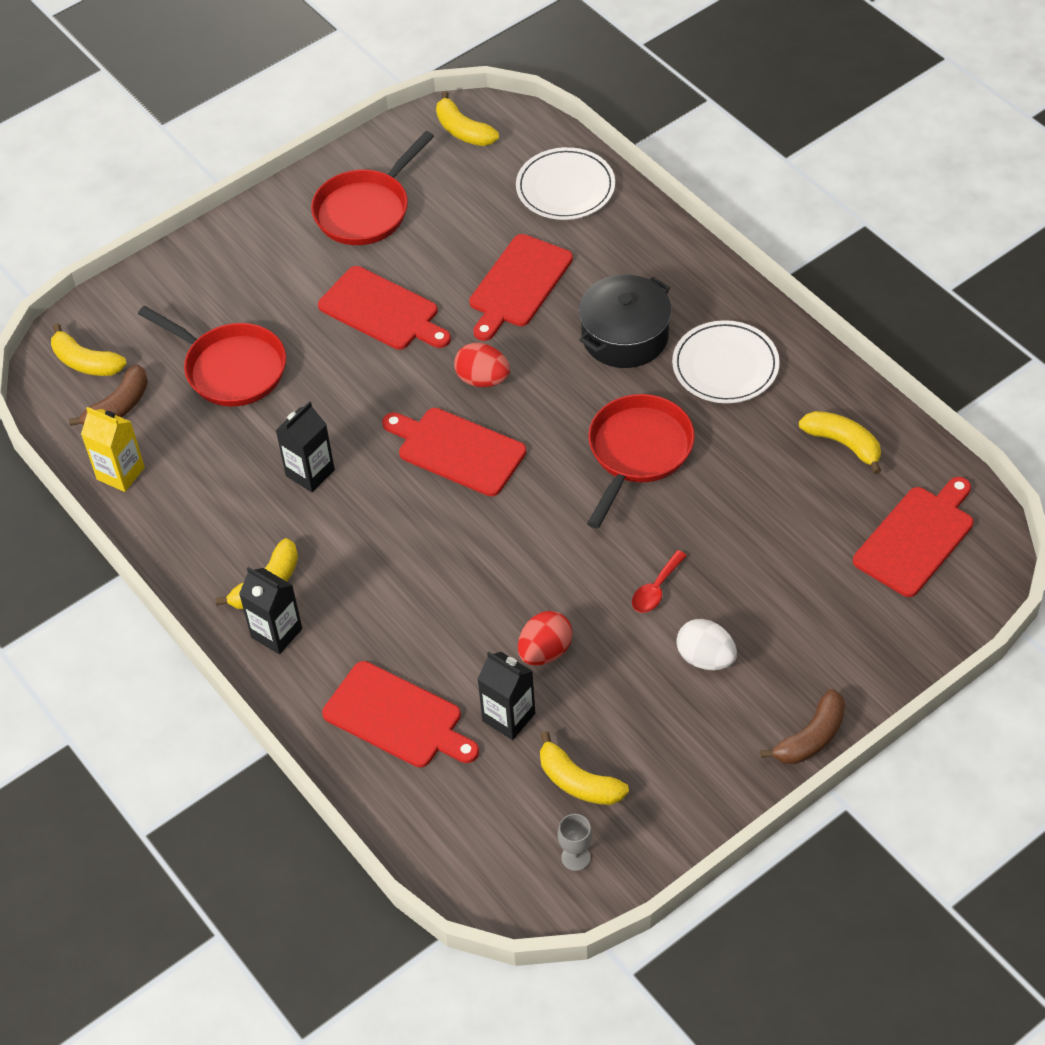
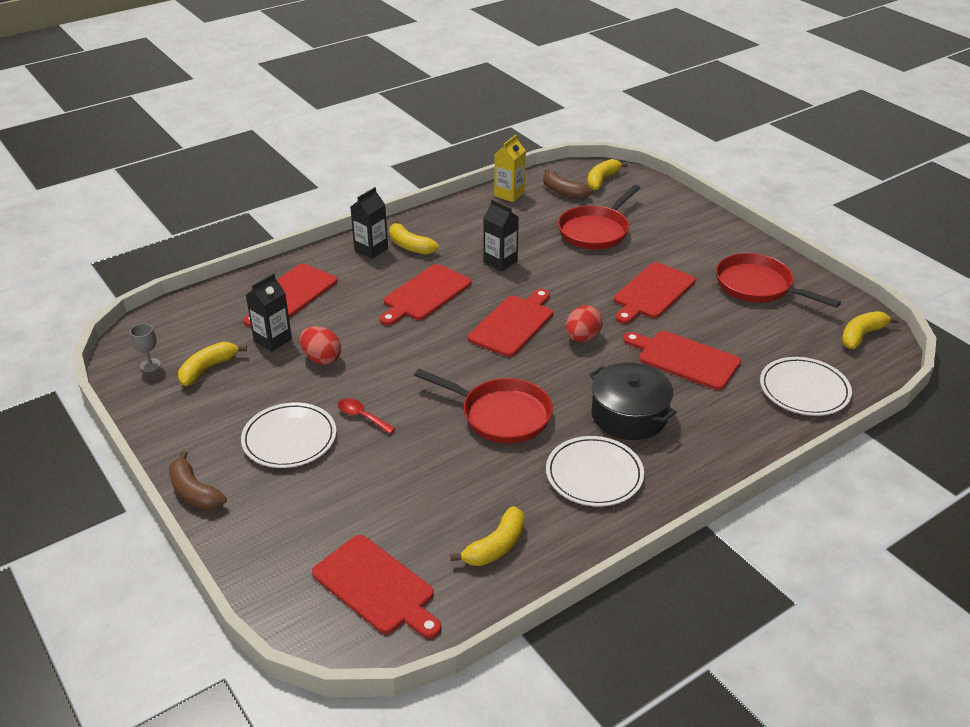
camera: 90 degrees right, 15 degrees down
(393, 552) = (425, 294): none -> red cutting board
(705, 658) = (289, 439): white egg -> white plate

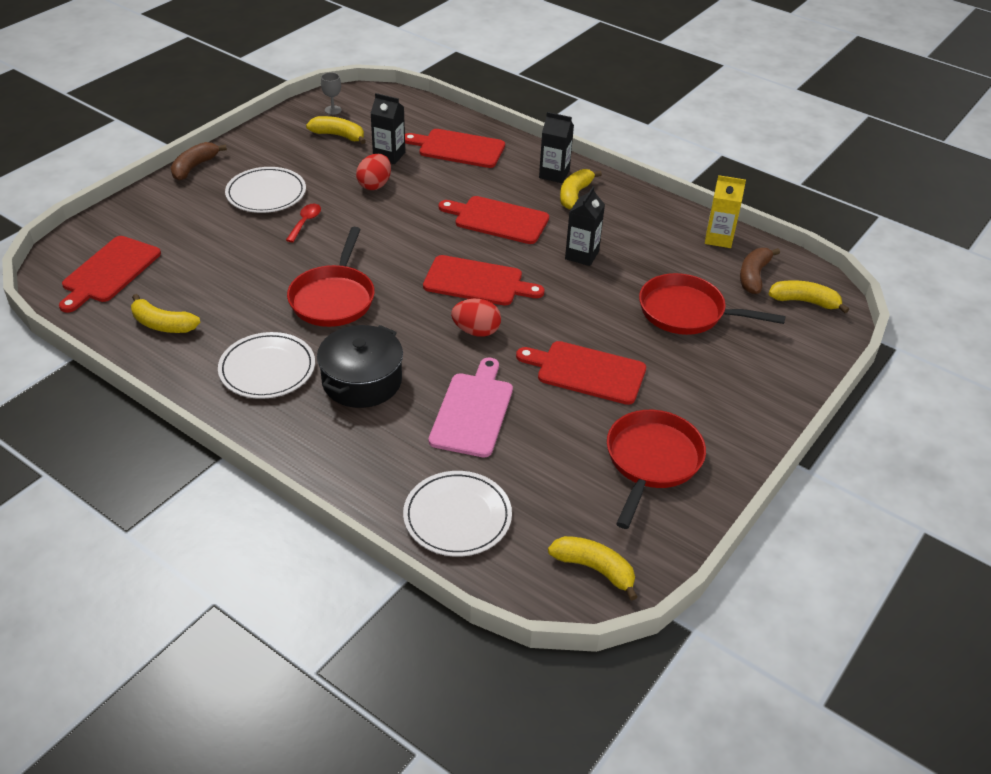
camera: 70 degrees right, 5 degrees up
(684, 359) = (473, 411): red cutting board -> pink cutting board

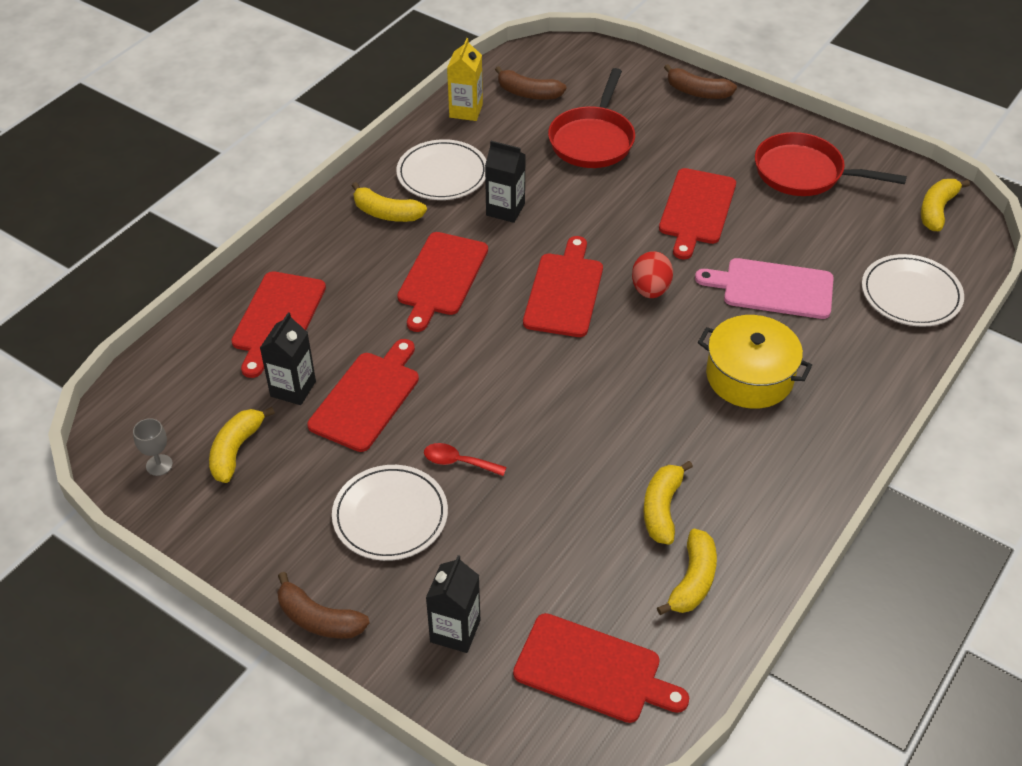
camera: 90 degrees left, 5 degrees up
(267, 369) = (750, 461): white plate -> white plate (442, 174)
(333, 298) = (613, 415): red pan -> none
(362, 381) = (749, 376): black pot -> yellow pot
(375, 185) = (367, 398): red egg -> red cutting board
(554, 174) = (341, 230): black carton -> black carton (455, 631)
(782, 393) = (697, 92): none -> brown banana
(804, 301) = (564, 66): yellow banana -> yellow banana (662, 508)

